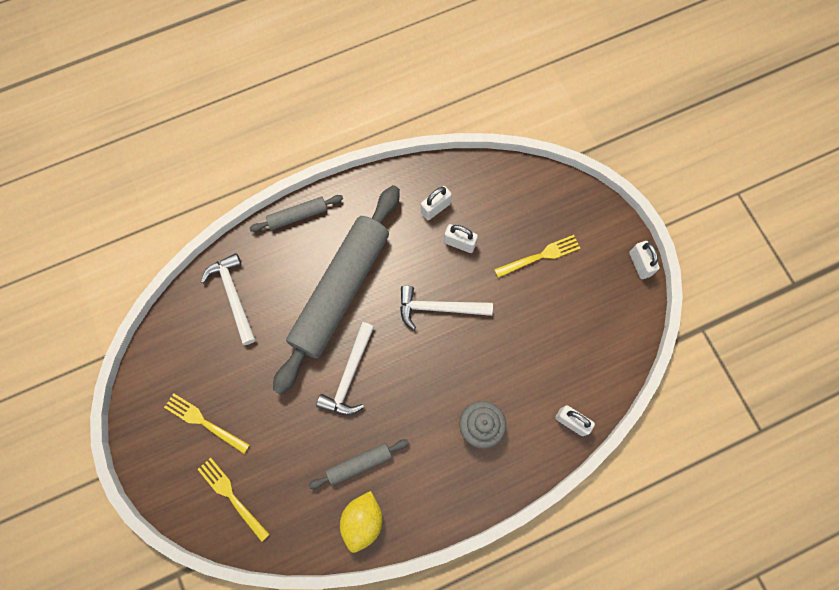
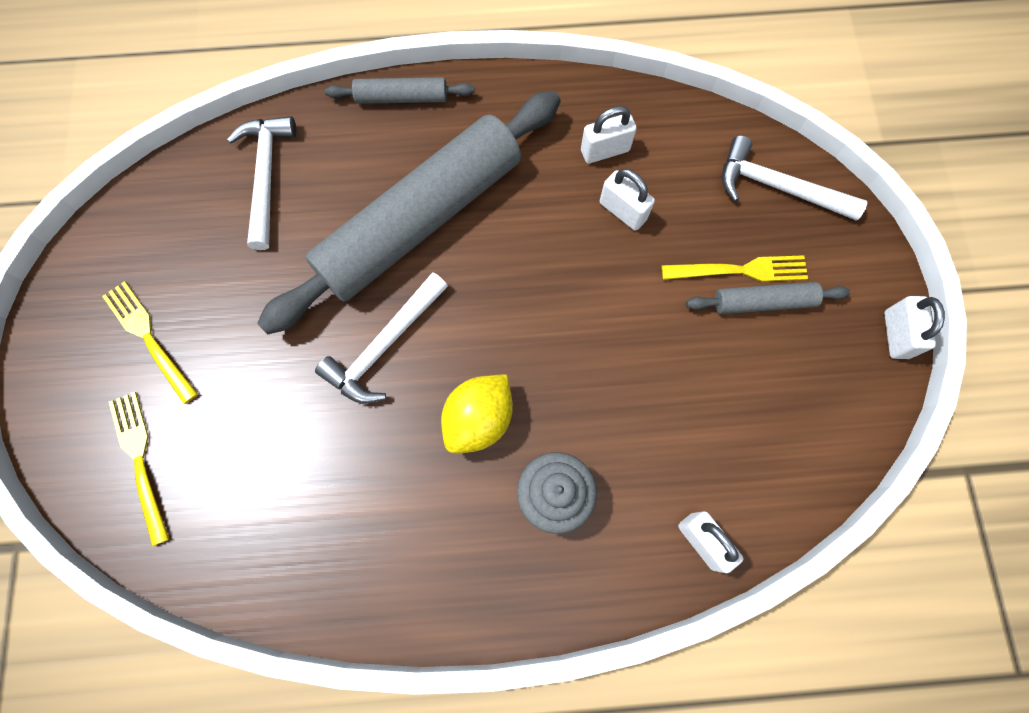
camera: 20 degrees right, 0 degrees up
(359, 464) = (346, 483): grey rolling pin -> grey rolling pin (763, 302)
(363, 521) = (316, 573): yellow lemon -> yellow lemon (479, 419)
(438, 308) = (556, 293): white hammer -> white hammer (777, 187)

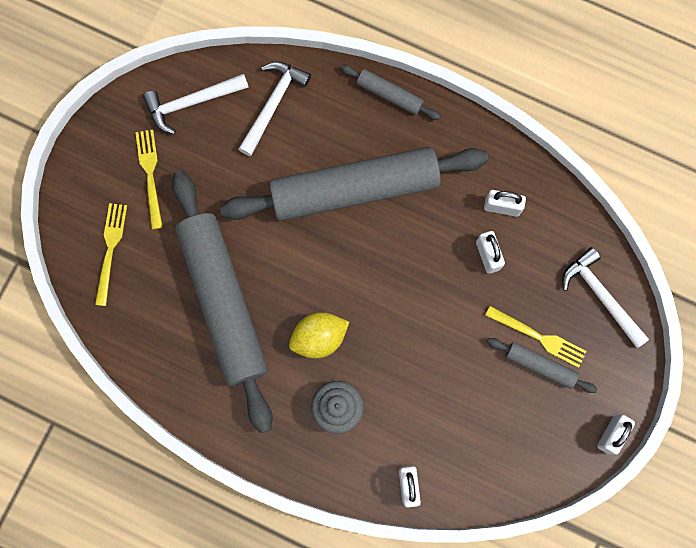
camera: 30 degrees right, 5 degrees up
(330, 443) = (224, 301): none -> grey rolling pin
(384, 345) = (287, 259): white hammer -> white hammer (191, 102)

